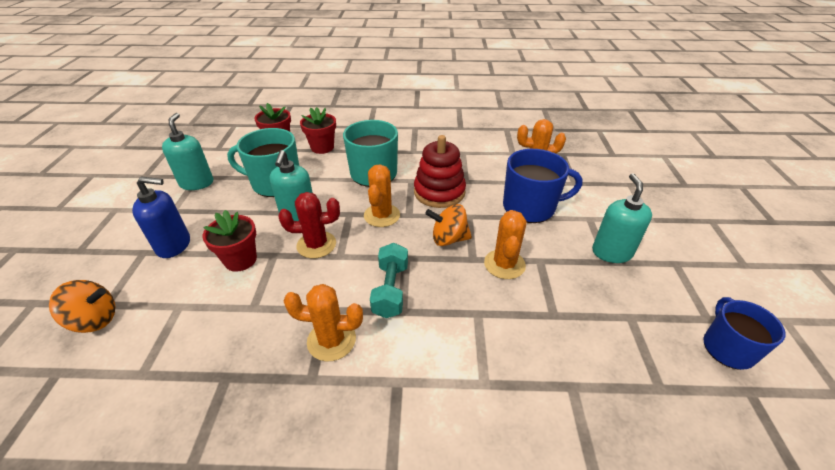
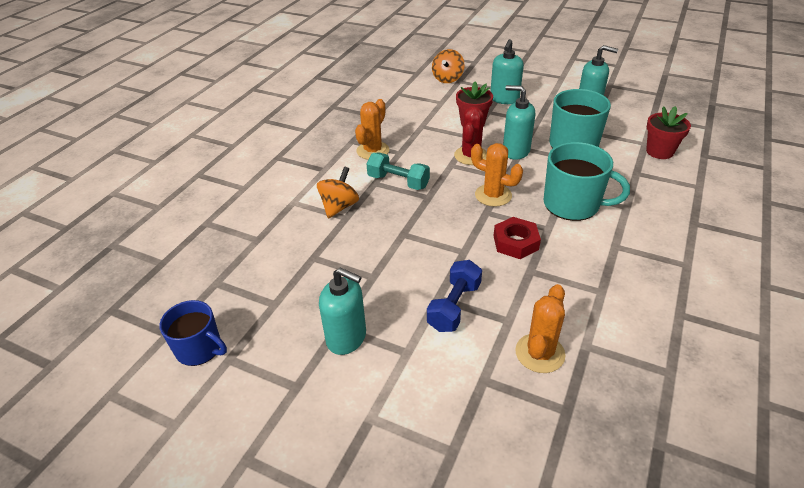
camera: 115 degrees right, 0 degrees up
(174, 245) = (504, 99): blue soap dispenser -> turquoise soap dispenser
(322, 147) = (641, 178): red flower pot -> none
(439, 192) = (515, 242): red stacking toy -> red nut
(448, 239) = (437, 227): orange spinning top -> orange spinning top (339, 207)
(504, 264) = (383, 250): orange cactus -> none
(530, 207) = (454, 306): blue mug -> blue dumbbell

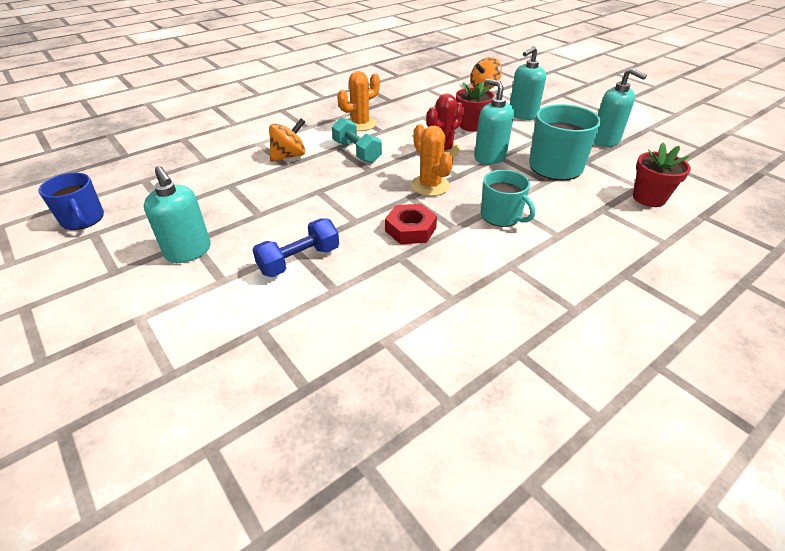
camera: 25 degrees right, 0 degrees up
(540, 353) = (333, 328): orange cactus -> none
(572, 204) = (501, 216): turquoise mug -> turquoise mug, size x0.66

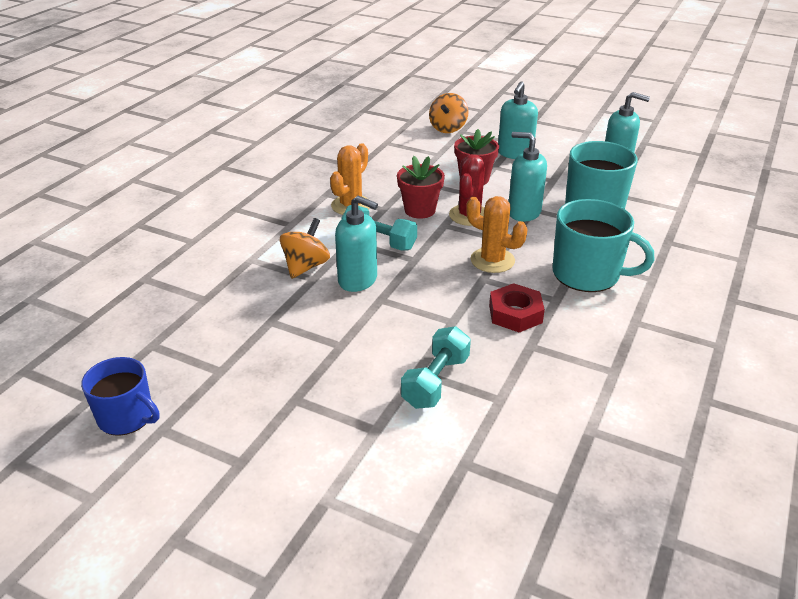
camera: 25 degrees left, 5 degrees down
(188, 251) = (304, 411): turquoise soap dispenser -> turquoise soap dispenser (358, 280)
(299, 260) = (435, 381): blue dumbbell -> turquoise dumbbell
(501, 216) = (587, 274): turquoise mug -> turquoise mug, size x1.53
(649, 198) = (697, 219): red flower pot -> red flower pot (420, 210)

